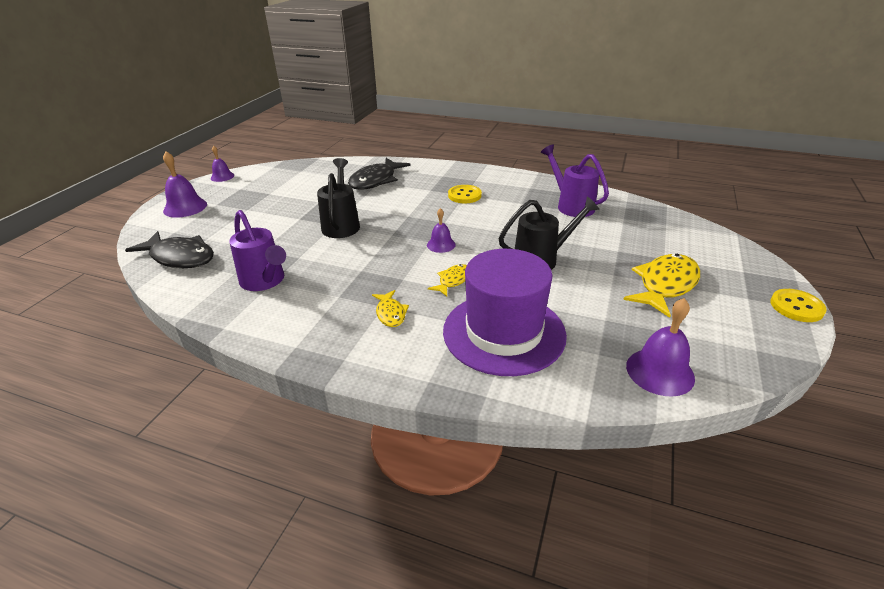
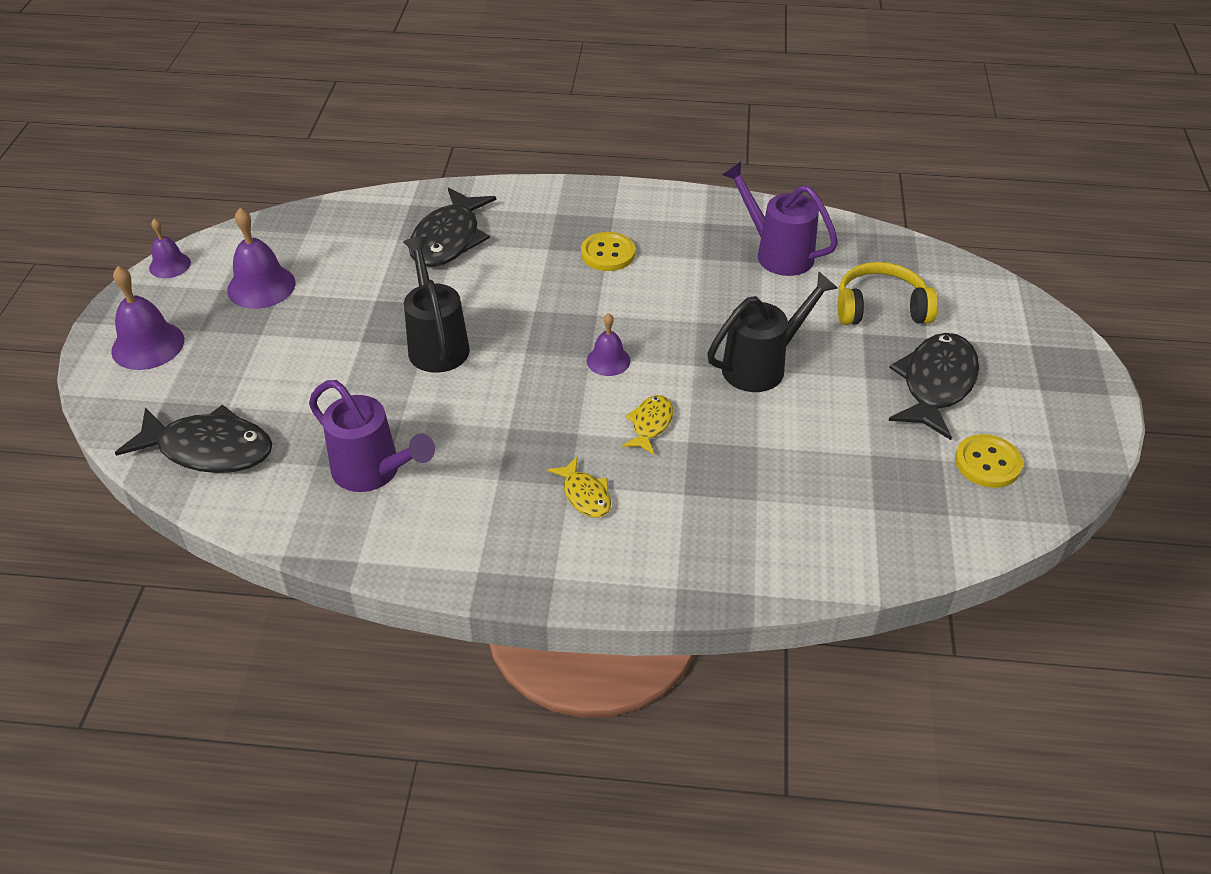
camera: 15 degrees left, 10 degrees up
(504, 332) = (747, 498): purple hat -> none
(634, 239) = (880, 308): none -> yellow headphones
(660, 371) = (950, 520): purple bell -> purple bell (261, 286)
(665, 285) = (936, 384): yellow fish -> black fish
(796, 307) = (1099, 394): yellow button -> yellow button (987, 463)

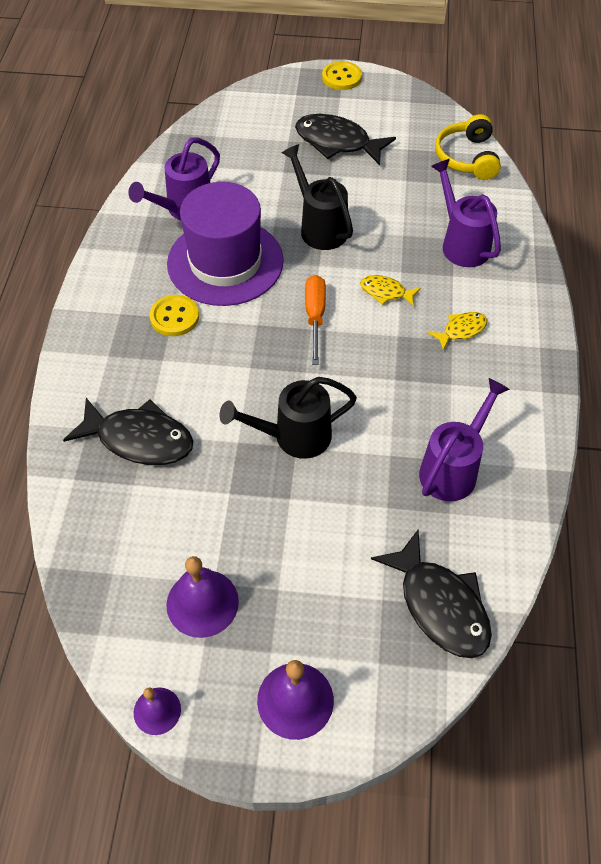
camera: 90 degrees left, 10 degrees up
(209, 449) = (440, 605): black fish -> black fish turned 135 degrees clockwise
(608, 360) = (315, 317): purple bell -> orange screwdriver
(693, 287) = (225, 262): none -> purple hat
(747, 507) = (461, 243): none -> purple watering can
(880, 308) = (256, 159): yellow headphones -> yellow headphones (467, 157)
(987, 463) = (409, 129): yellow button -> yellow button (341, 77)

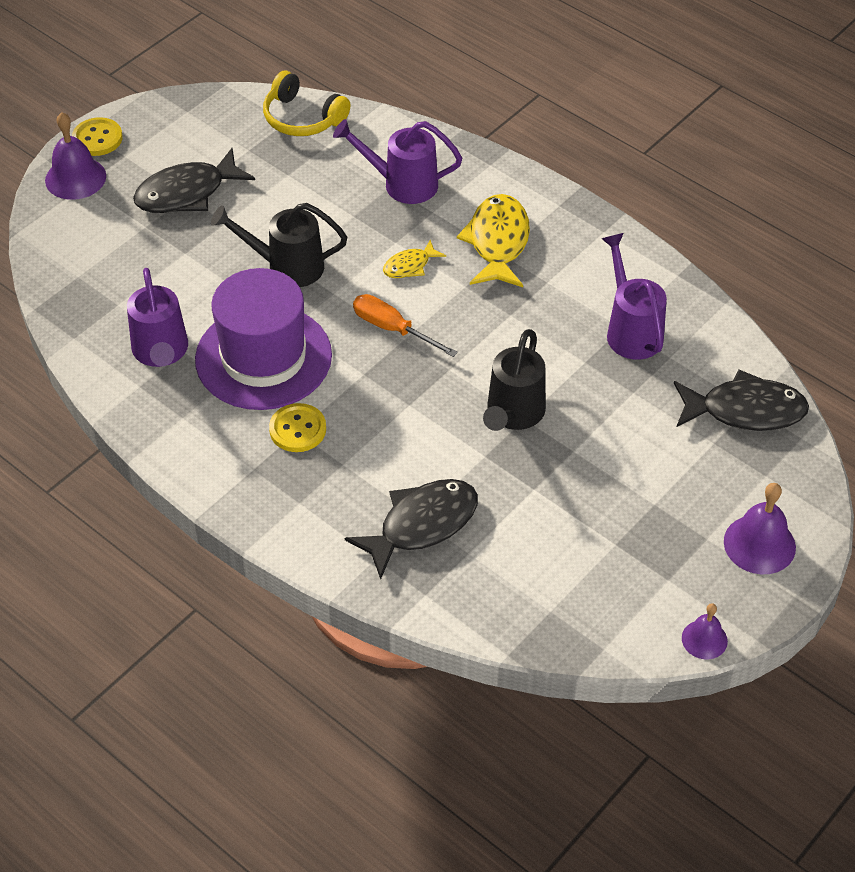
camera: 55 degrees left, 5 degrees down
(202, 603) = (628, 561): purple bell -> purple bell (75, 178)
(461, 330) = (498, 242): yellow fish -> yellow fish, size x1.90

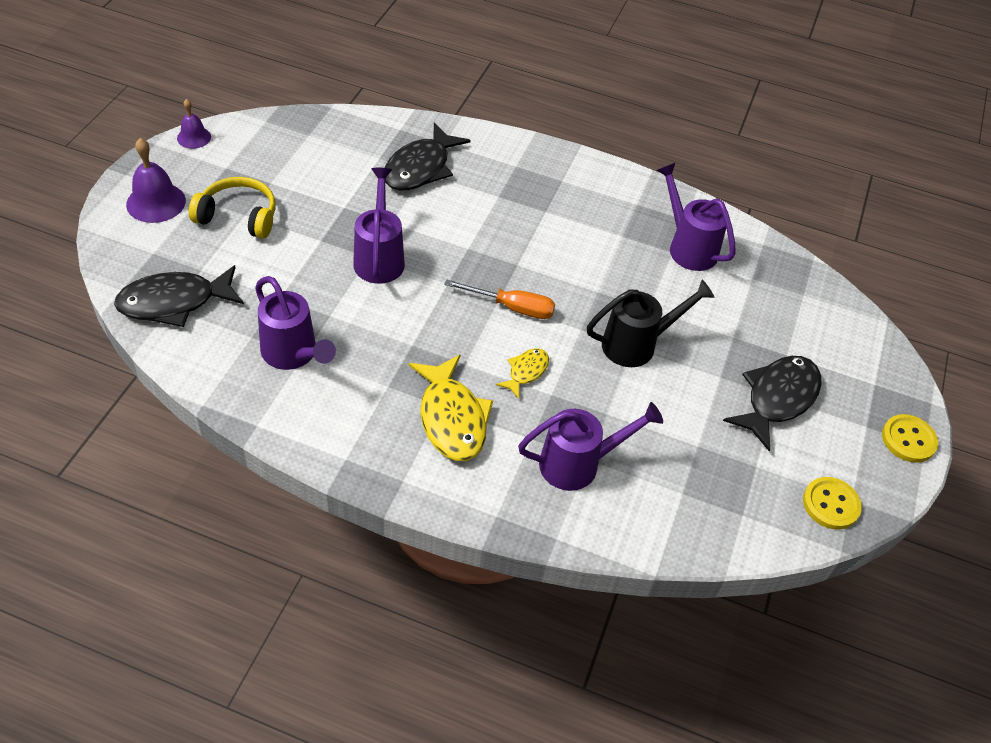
camera: 155 degrees right, 0 degrees up
(75, 178) = (889, 389): purple bell -> none
(263, 357) = (605, 260): purple hat -> none
(297, 429) = (545, 212): yellow button -> yellow button (831, 504)
(302, 118) = (729, 525): yellow headphones -> yellow headphones (238, 216)
(513, 414) = (379, 258): black watering can -> purple watering can

